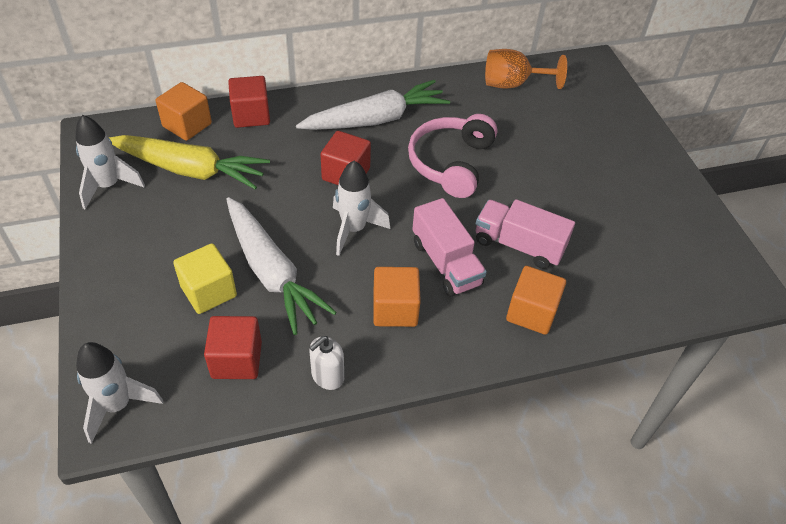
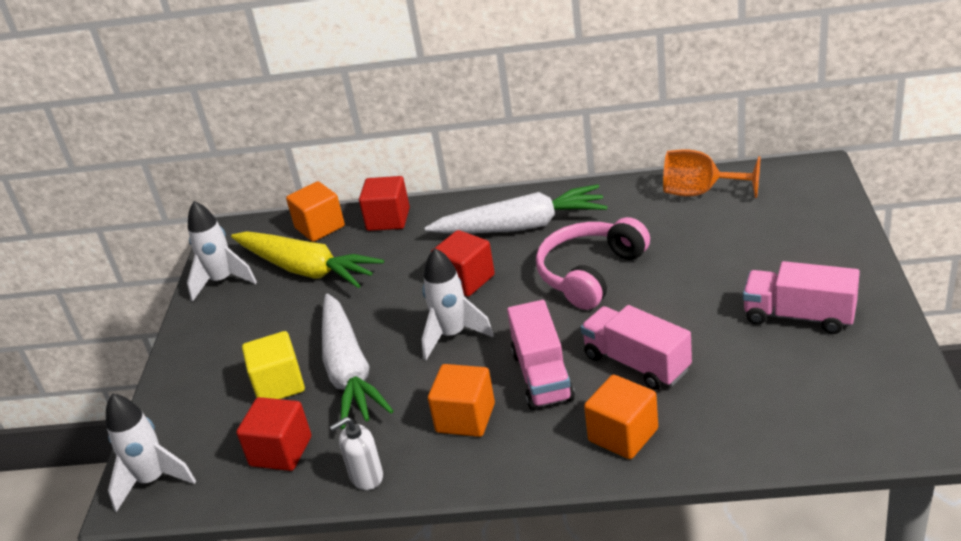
camera: 25 degrees right, 15 degrees down
(627, 194) = (799, 316): none -> pink truck

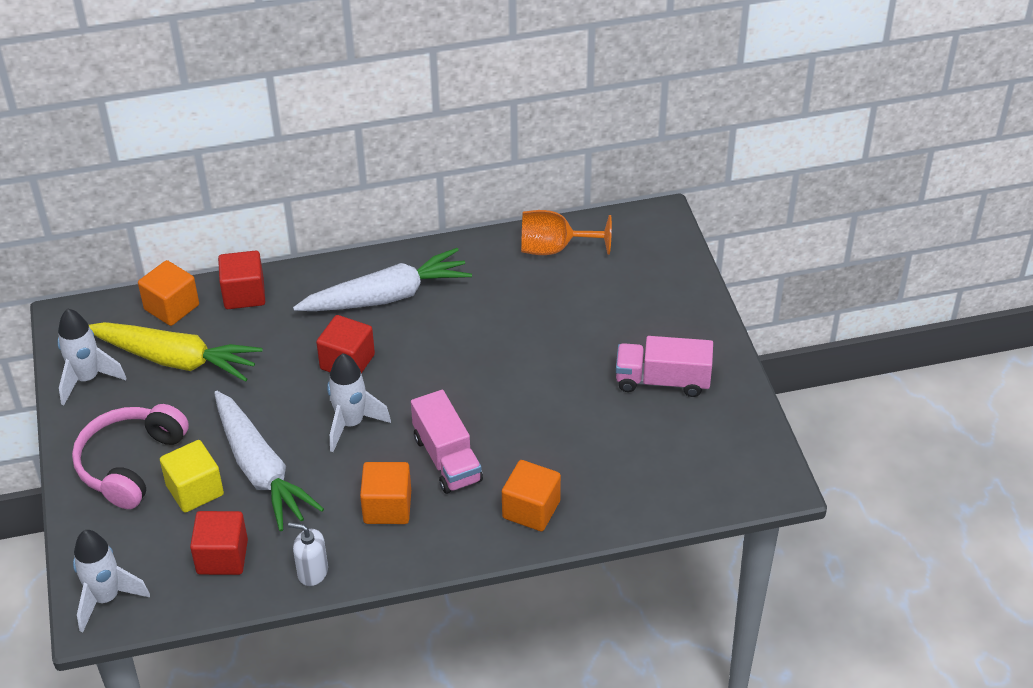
camera: 20 degrees left, 10 degrees up
(366, 477) = (312, 572): white soap dispenser -> white soap dispenser turned 60 degrees clockwise
(590, 273) = (467, 347): pink headphones -> pink headphones (130, 463)
(636, 363) = (529, 439): pink truck -> none

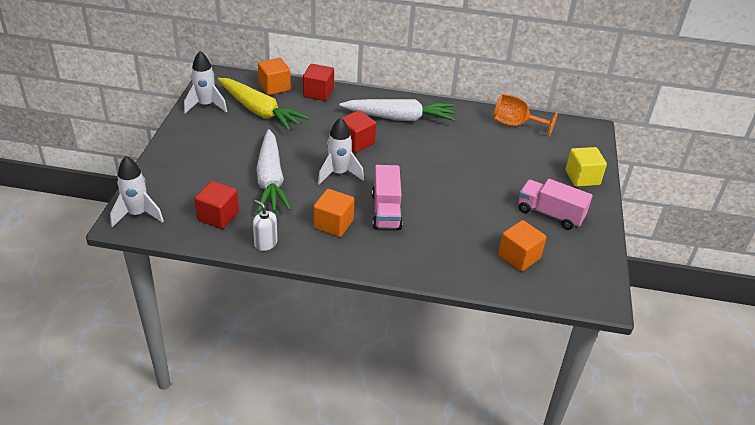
camera: 20 degrees right, 5 degrees down
(130, 463) = (200, 152): pink headphones -> none
(195, 490) = (226, 177): yellow cube -> yellow cube (582, 178)
(531, 509) = (424, 257): orange cube -> orange cube (519, 257)

